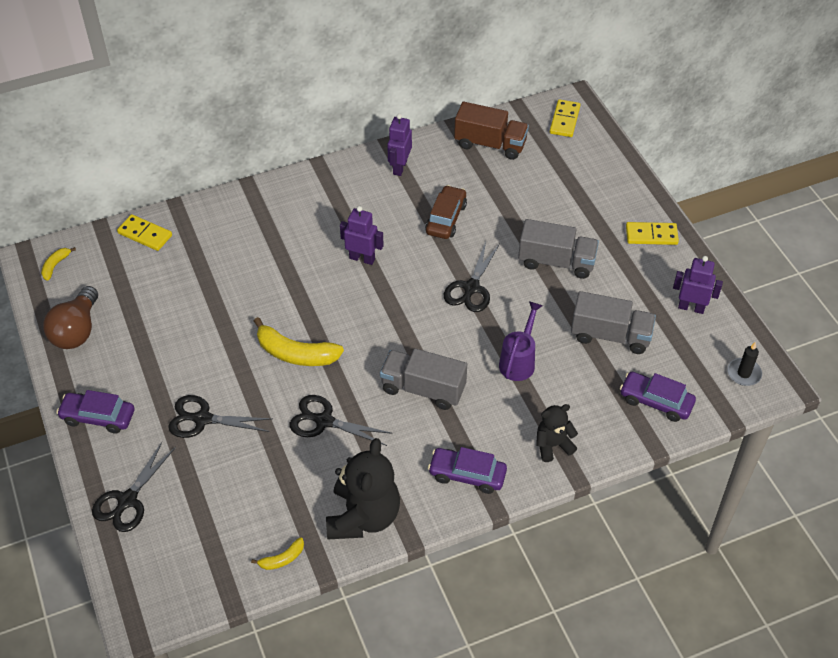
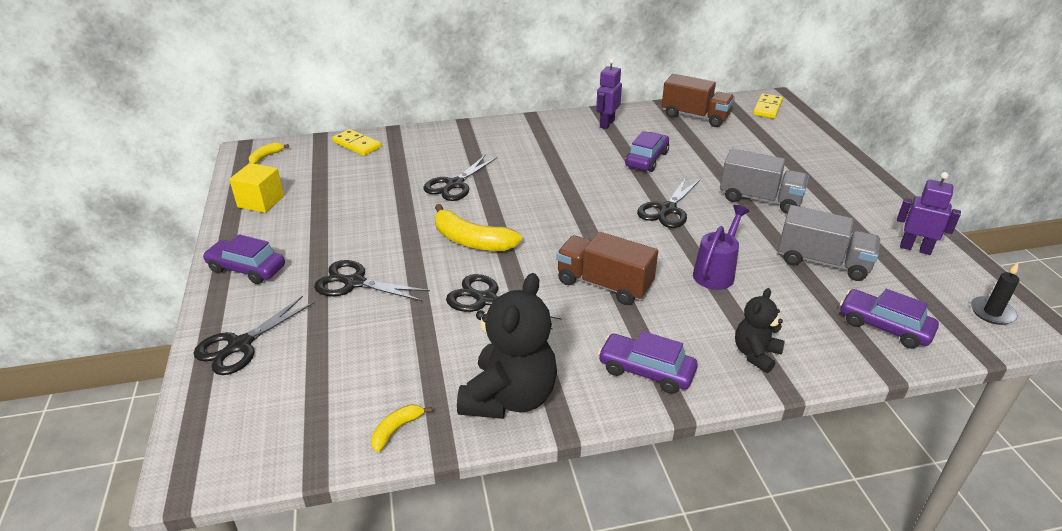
camera: 10 degrees right, 15 degrees down
(76, 330) = (261, 202): brown light bulb -> yellow cube
(262, 281) = (455, 184): none -> black scissors
(282, 559) = (396, 430): yellow banana -> yellow banana turned 150 degrees clockwise
(362, 258) = (558, 178): purple robot -> none
(423, 389) = (604, 284): grey truck -> brown truck
(446, 218) = (646, 159): brown car -> purple car
(553, 445) = (755, 354): black teddy bear -> black teddy bear turned 45 degrees counterclockwise
(651, 235) = (862, 189): yellow domino -> none

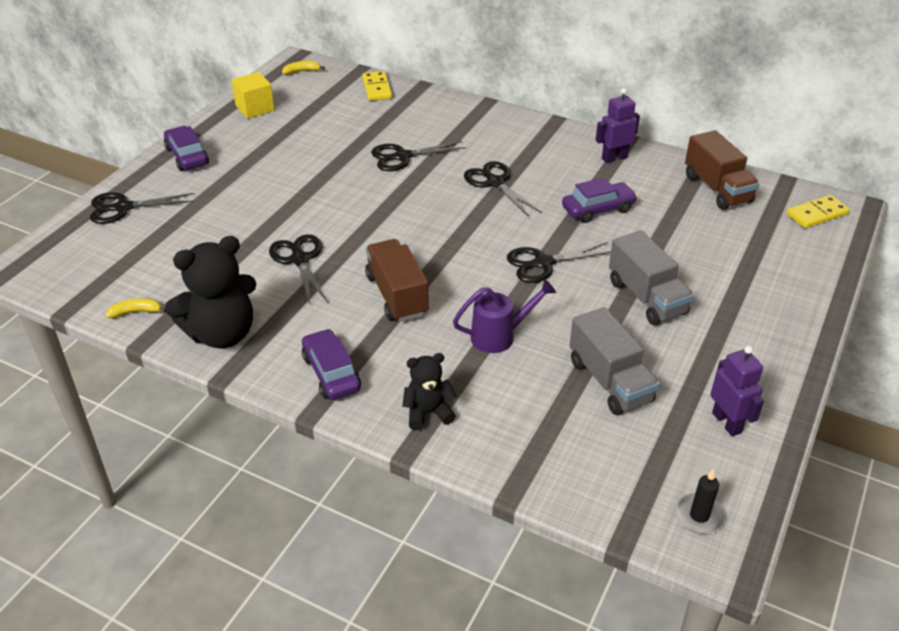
camera: 40 degrees right, 5 degrees up
(354, 283) = (235, 201): black scissors -> black scissors (495, 183)
(472, 241) = (352, 210): yellow banana -> none
(884, 327) = (571, 461): purple car -> none

